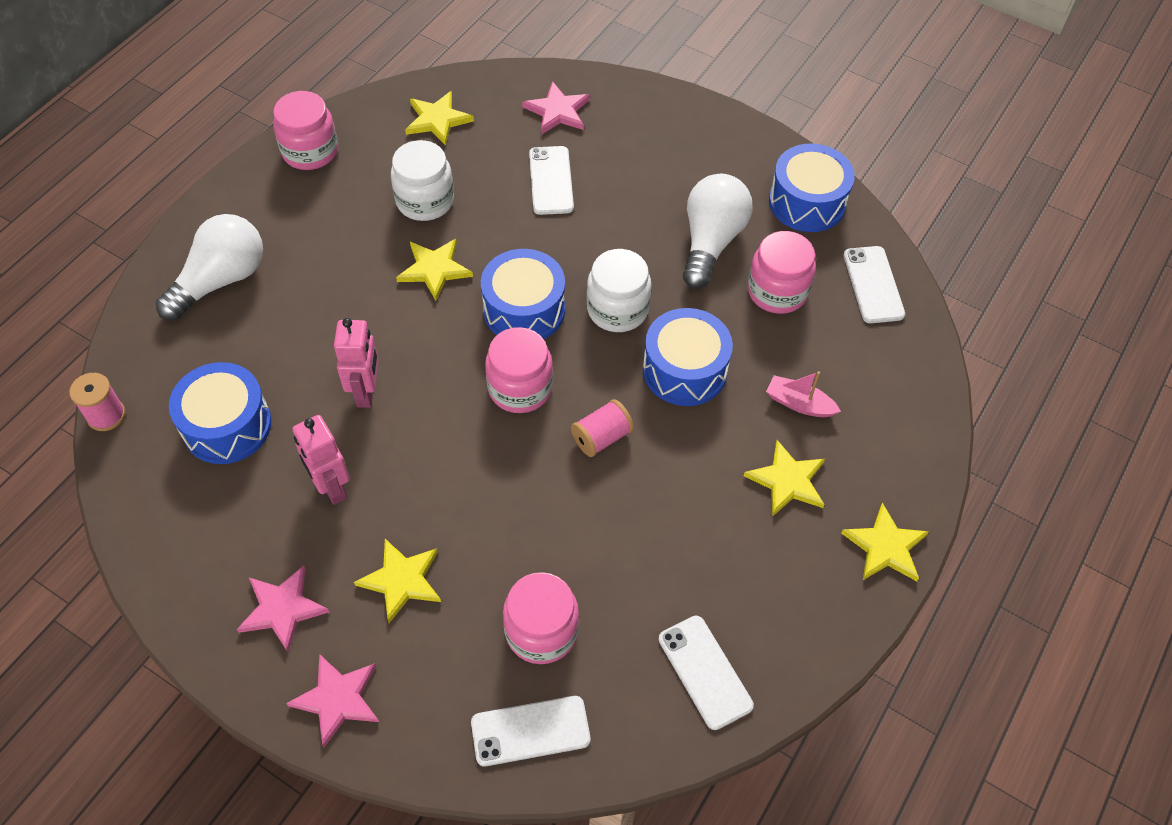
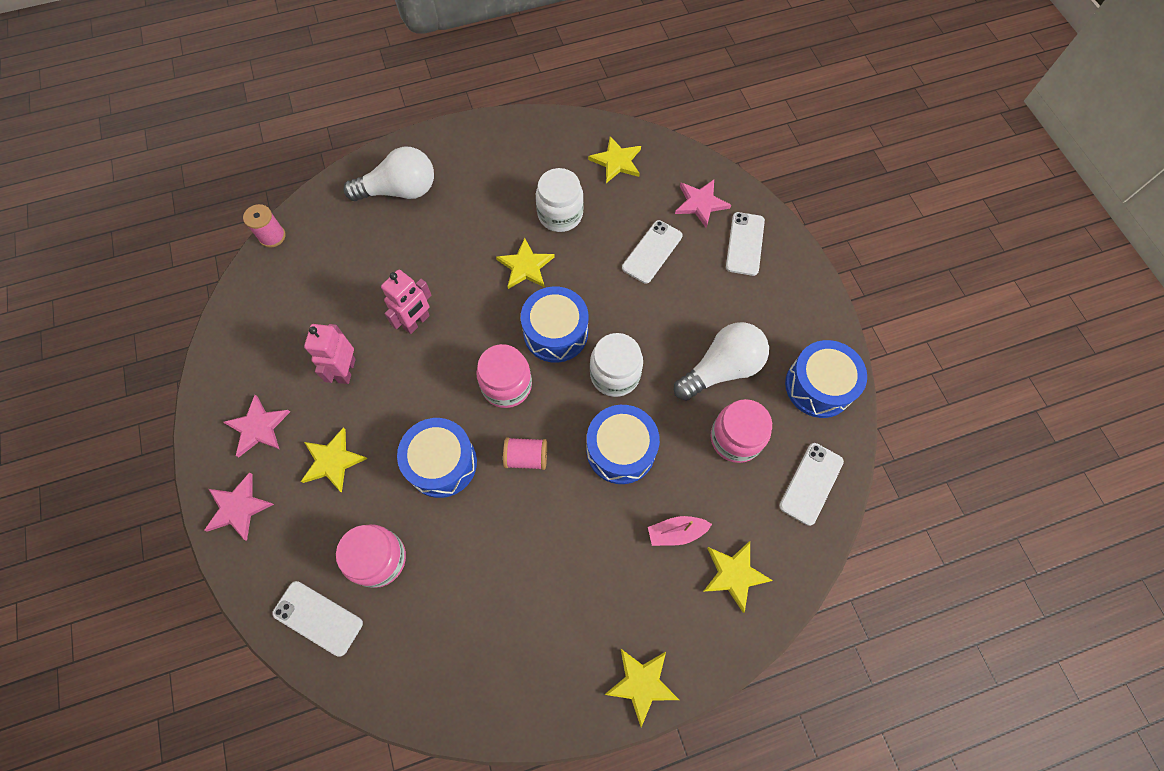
camera: 40 degrees right, 10 degrees up
(227, 426) = (326, 288): blue drum -> blue drum (442, 463)
(310, 151) = (521, 136): pink jar -> none
(705, 672) = (448, 669): white phone -> white phone (745, 244)
(787, 480) = (618, 582): yellow star -> yellow star (734, 574)
(799, 403) = (676, 532): pink boat -> pink boat turned 75 degrees counterclockwise

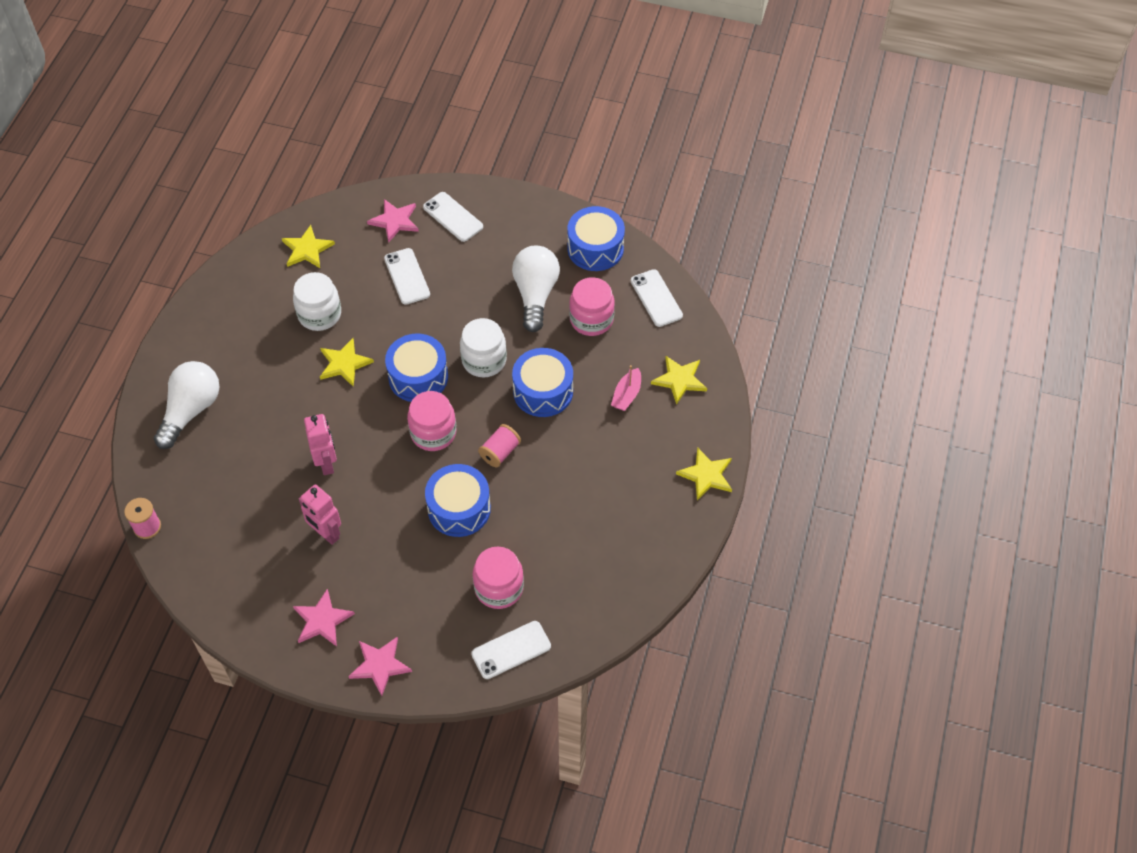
camera: 55 degrees left, 10 degrees down
(333, 461) = (396, 581): yellow star -> none

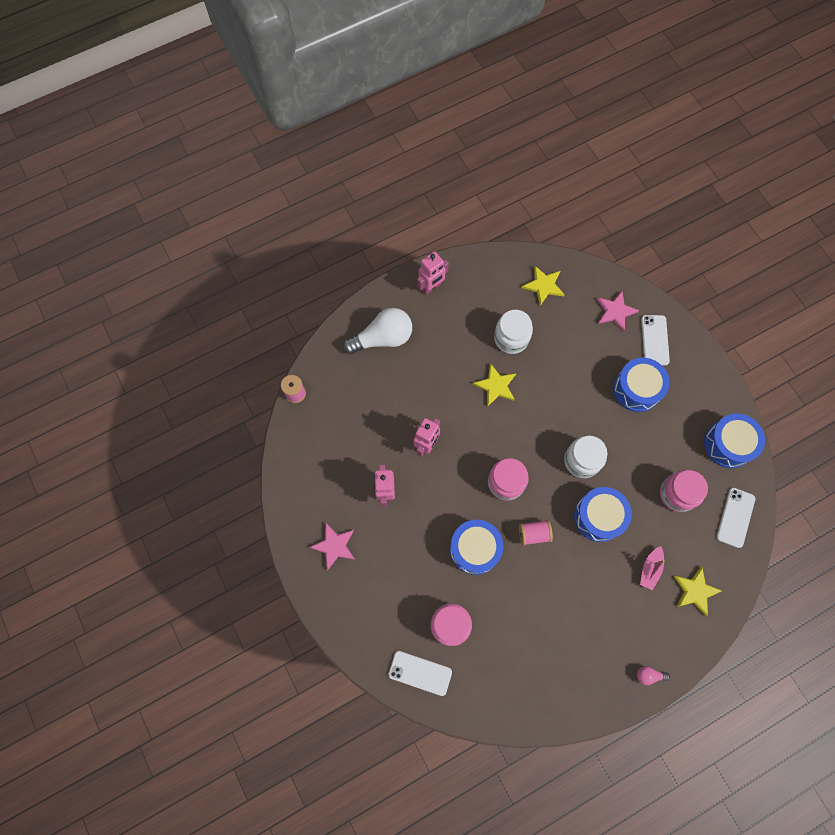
camera: 45 degrees right, 15 degrees up
(197, 331) = (431, 287): none -> pink robot
(380, 665) = (339, 607): pink star -> none
(407, 276) = (587, 358): white phone -> none
(418, 377) = (531, 435): blue drum -> blue drum (636, 389)
(535, 294) = (657, 443): white light bulb -> none
(626, 395) = (650, 569): pink boat -> pink boat turned 45 degrees counterclockwise
(706, 475) = (649, 675): yellow star -> pink light bulb

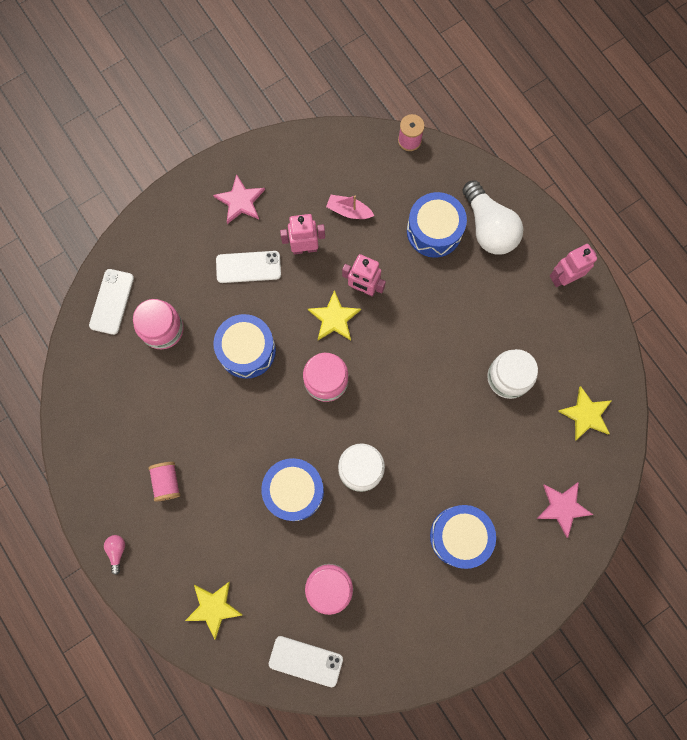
camera: 85 degrees right, 5 degrees up
(431, 287) = (563, 278): pink robot -> pink robot turned 105 degrees clockwise
(496, 386) = (444, 362): yellow star -> yellow star (334, 318)
(533, 534) = (268, 415): pink spool -> pink spool (167, 482)
(650, 569) = (236, 553): pink boat -> pink boat (349, 211)
(655, 340) = (529, 560): white phone -> white phone (248, 267)
(728, 444) = (399, 655): blue drum -> blue drum (434, 231)

